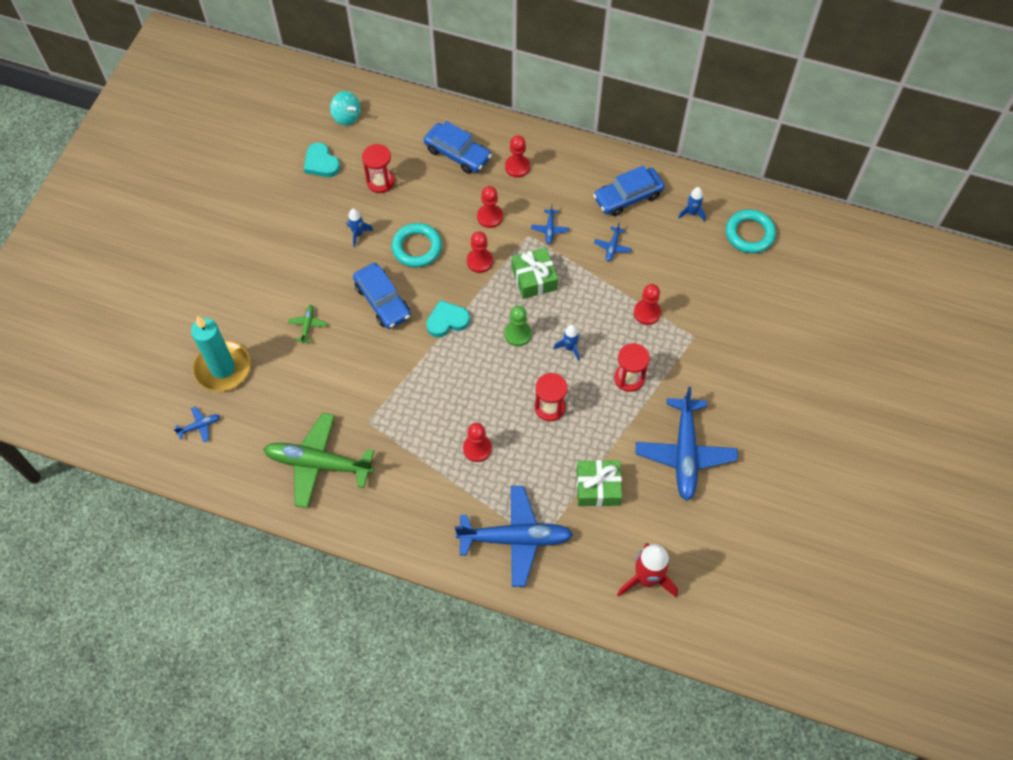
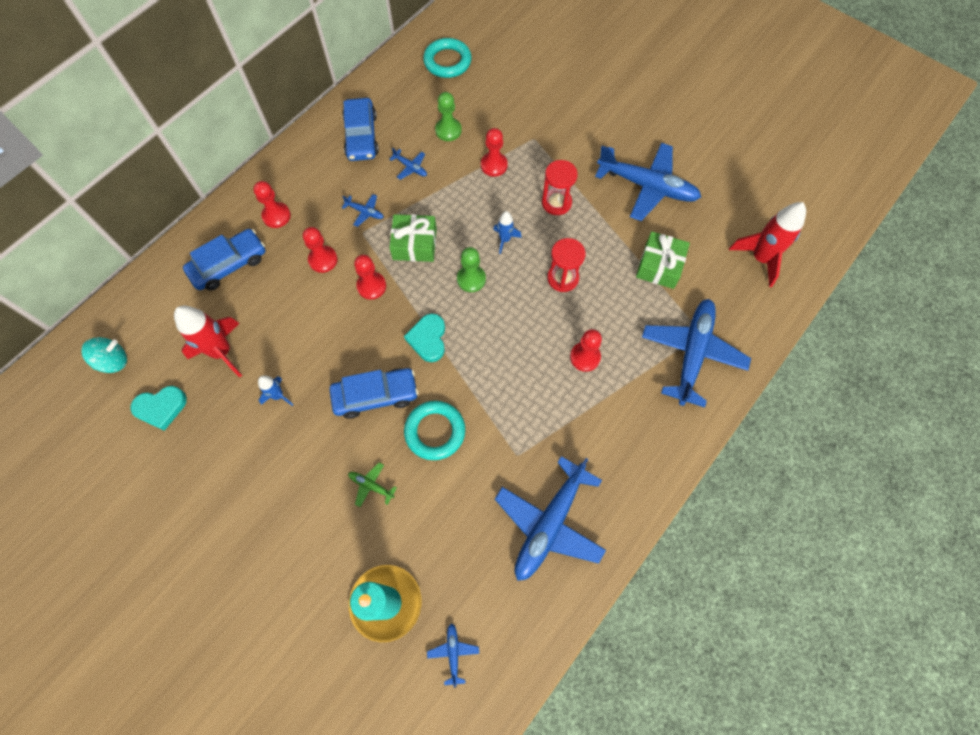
camera: 70 degrees left, 5 degrees up
(319, 464) = (549, 523): green plane -> blue plane
(380, 182) = (222, 352): red hourglass -> red rocket
(417, 247) = (325, 341): turquoise ring -> turquoise ring (435, 431)
(668, 262) = (448, 130): none -> green pawn
(692, 213) = (405, 94): blue rocket -> none

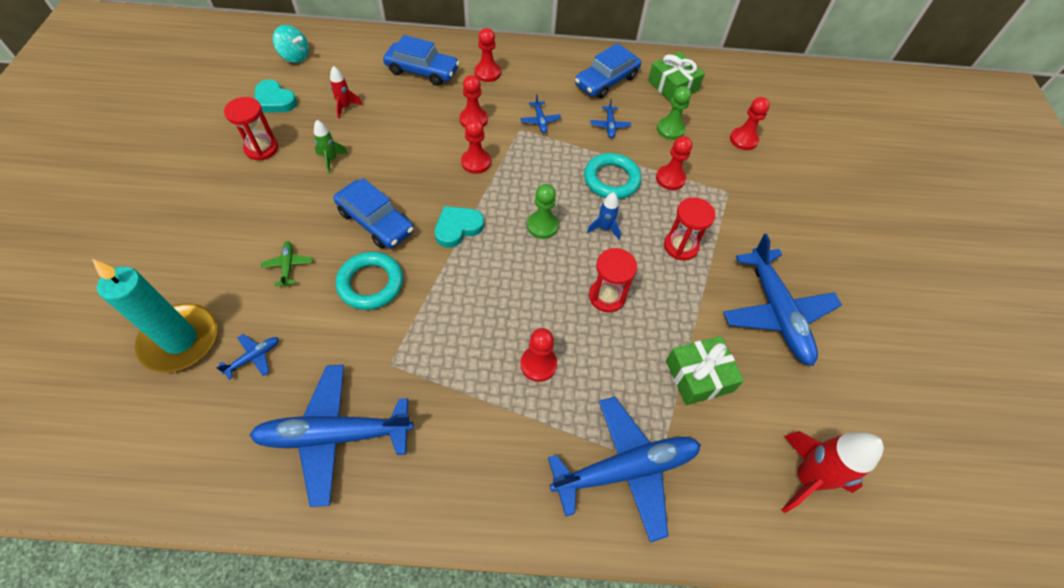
camera: 50 degrees right, 10 degrees down
(216, 447) = (261, 148): none -> red hourglass
(222, 352) = (345, 107): red rocket -> red rocket, size x0.53
(278, 396) = (331, 160): blue rocket -> green rocket
(414, 244) = (540, 168): green gift -> green gift (673, 86)
(447, 61) = (734, 93): turquoise ring -> turquoise ring (611, 179)
(453, 653) = (153, 425): blue plane -> blue plane (253, 357)
(496, 92) = (743, 140): none -> red pawn

